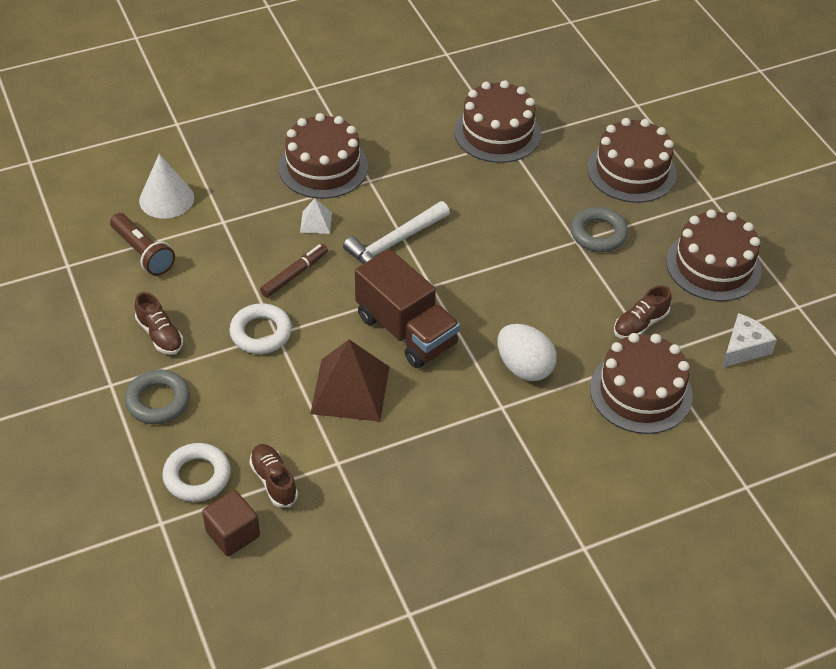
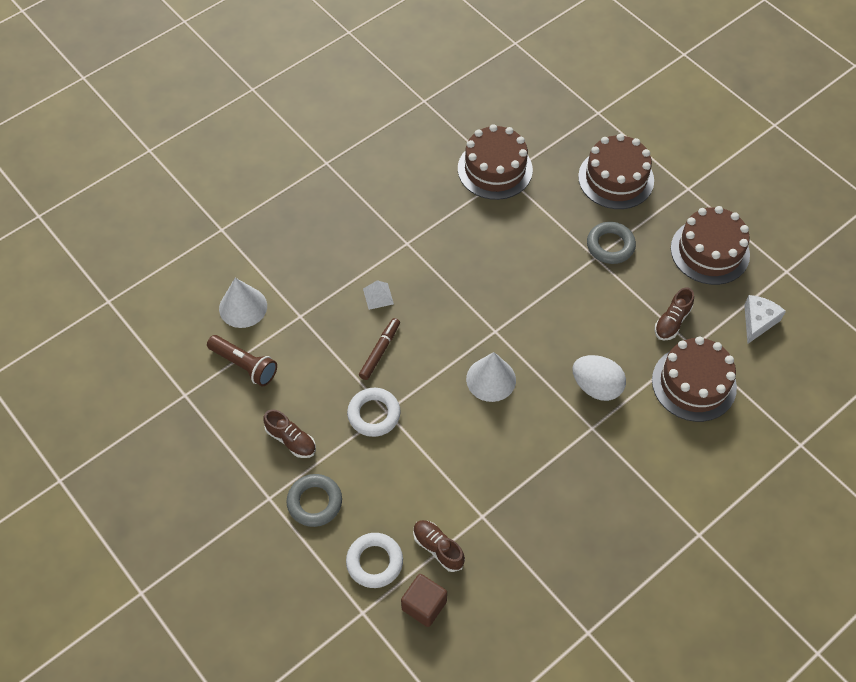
camera: 15 degrees left, 10 degrees up
(323, 167) = (363, 240): brown cake -> none
(350, 390) = (467, 447): brown pyramid -> none
(394, 243) = (450, 298): white hammer -> none
(406, 331) = (491, 379): brown truck -> white cone

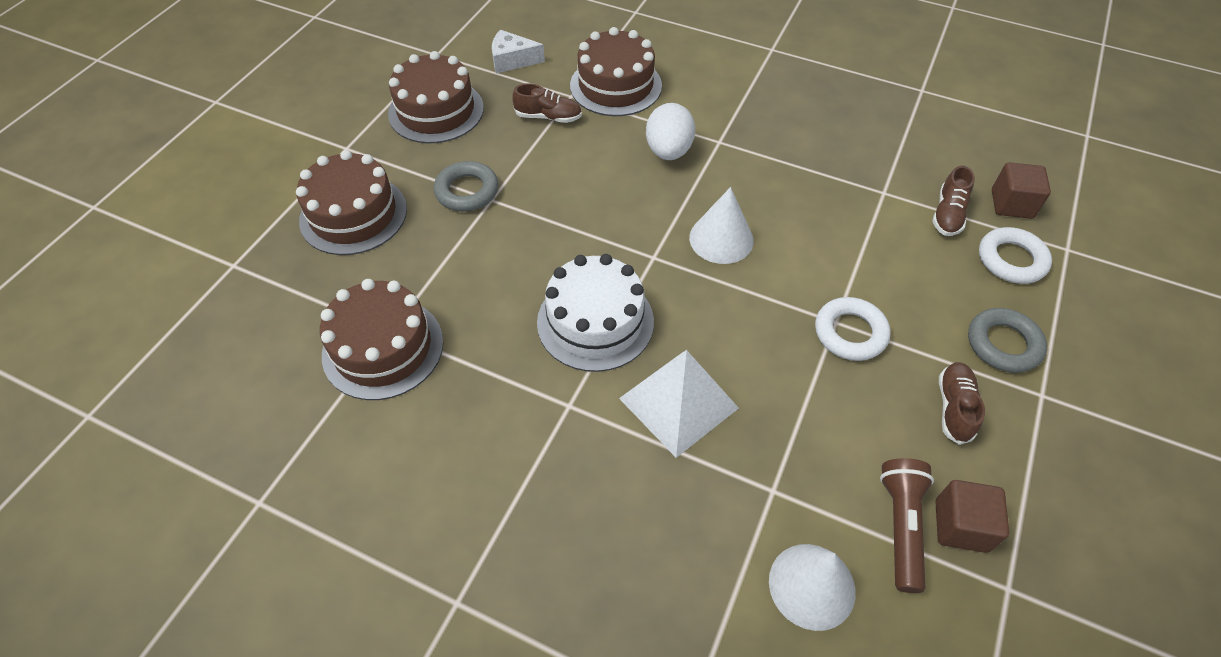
camera: 115 degrees left, 5 degrees down
(226, 394) = (961, 526): none -> brown cube
(378, 296) = (678, 403): white pyramid -> white pyramid, size x2.11
(380, 351) = (761, 364): brown marker -> none
(458, 277) = (595, 322): none -> white cake

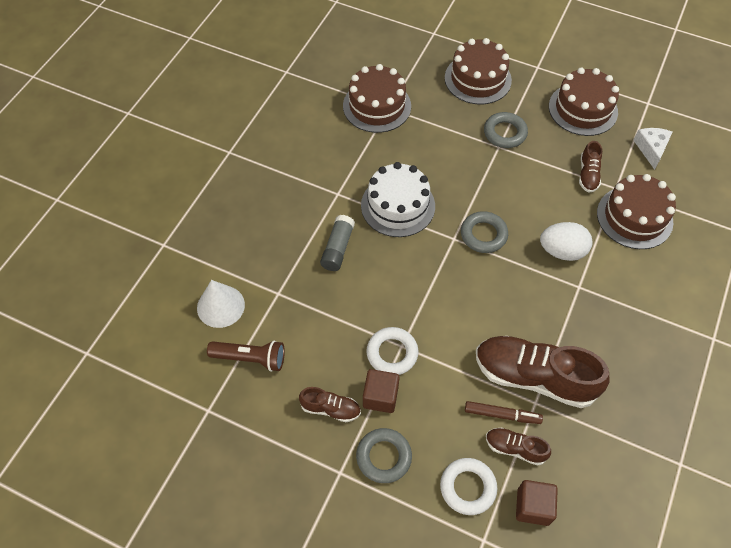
camera: 90 degrees right, 5 degrees up
(646, 225) = (483, 235): none -> grey ring
(678, 403) = (338, 248): white pyramid -> grey glue stick
(721, 239) = (474, 280): white cone -> none
(851, 191) = (534, 377): none -> brown shoe
(908, 223) = (502, 415): none -> brown marker
(961, 526) = (248, 393): brown cube -> brown cube (380, 397)

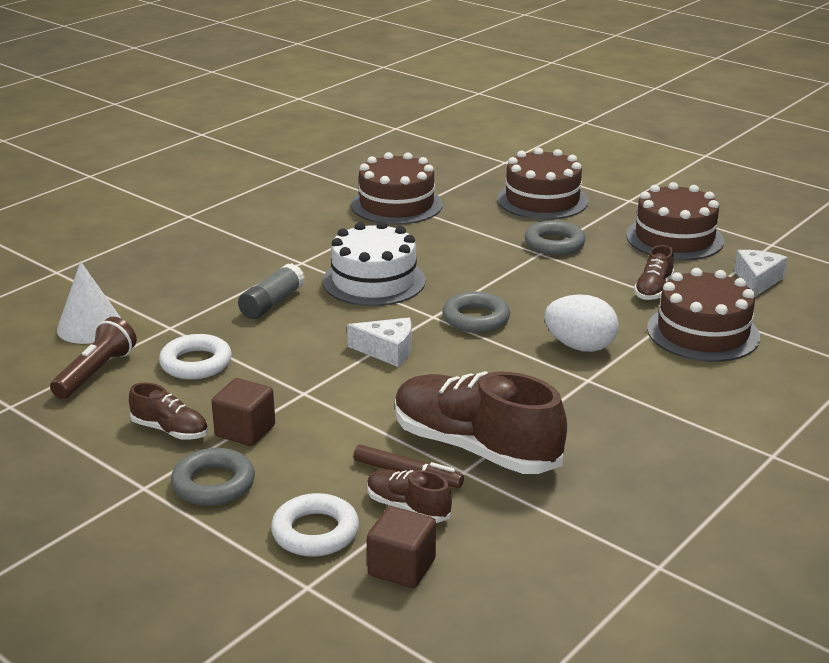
camera: 15 degrees right, 30 degrees down
(250, 358) = (96, 373): brown flashlight -> brown flashlight turned 90 degrees counterclockwise
(392, 353) = (286, 397): white ring -> white ring (196, 363)
(438, 286) = (387, 351): none -> white cheese

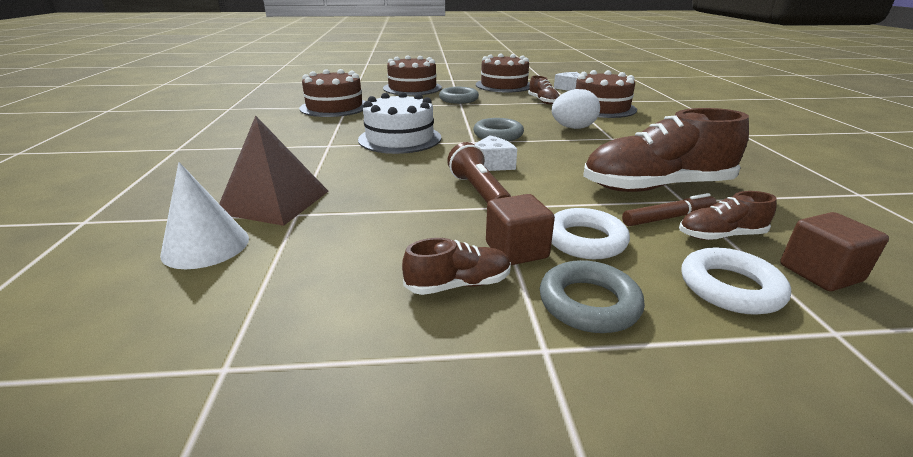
camera: 45 degrees left, 0 degrees up
(96, 373) = (284, 278): brown flashlight -> brown flashlight (478, 192)
(173, 308) = (274, 201): none -> brown pyramid
(196, 363) = (373, 226): white ring -> white ring (585, 240)
(272, 303) = (355, 170): grey glue stick -> none

